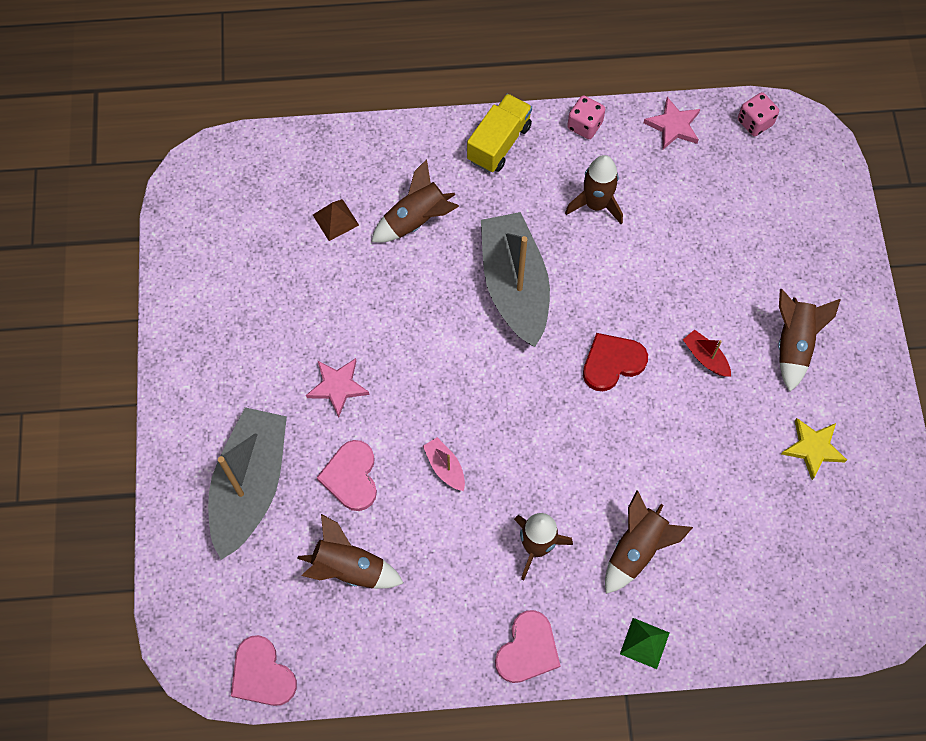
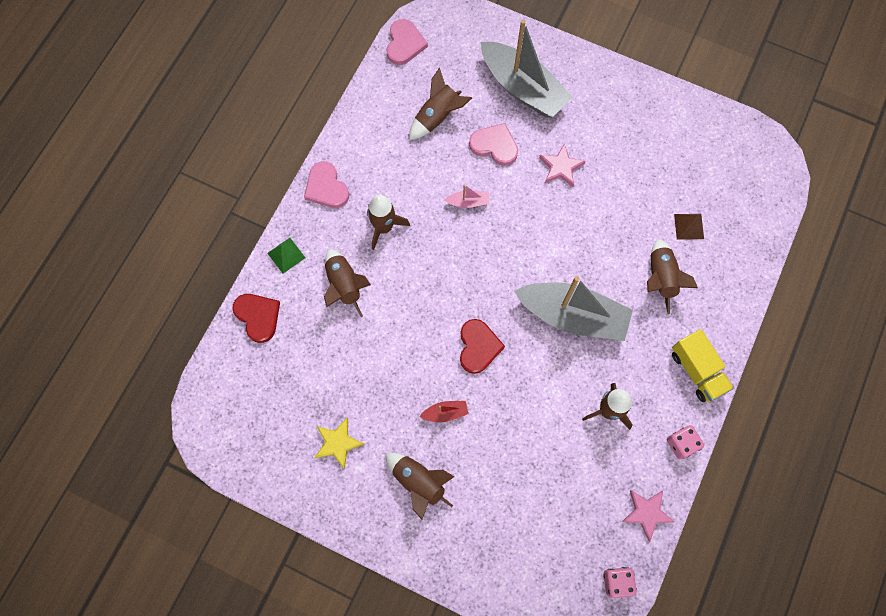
camera: 120 degrees right, 5 degrees up
(262, 674) = (404, 44): pink heart -> pink heart turned 105 degrees clockwise
(739, 627) = (258, 316): none -> red heart

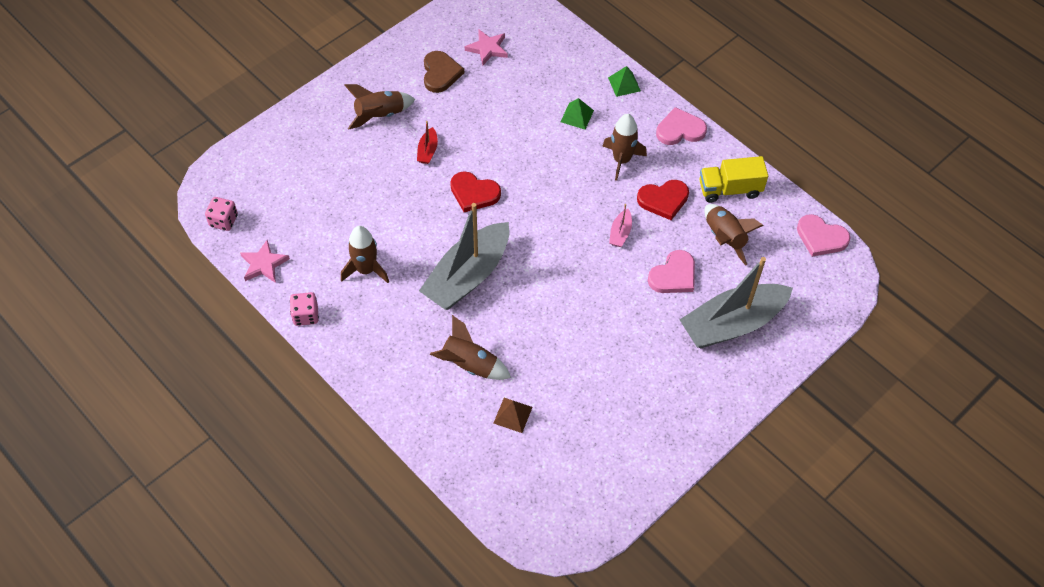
camera: 110 degrees right, 15 degrees down
(258, 316) = (575, 51): red heart -> red heart (663, 200)
(338, 443) = (440, 73): yellow star -> brown heart
(344, 285) = (577, 116): brown rocket -> green pyramid
(561, 167) = (626, 324): pink star -> pink star (487, 49)
(697, 371) = (364, 357): yellow truck -> yellow truck (729, 189)

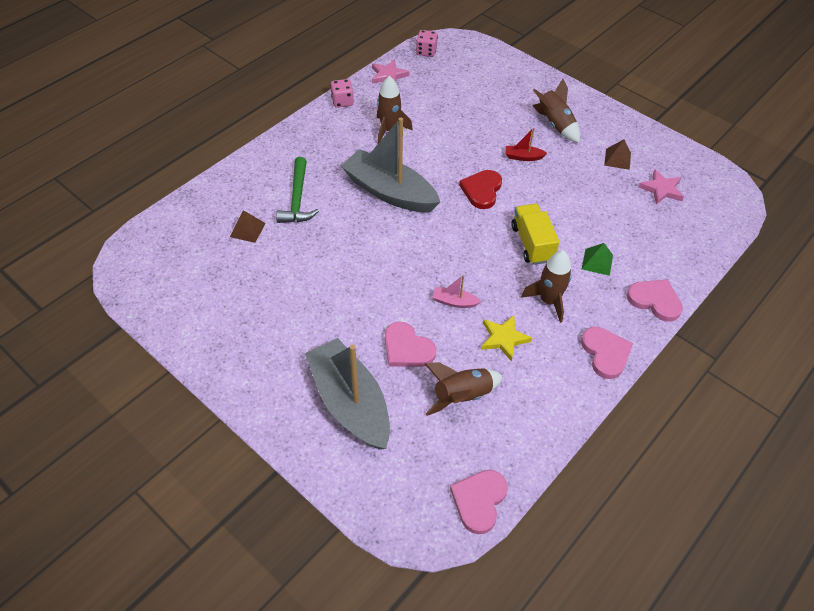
camera: 85 degrees right, 5 degrees down
(440, 73) = (617, 159): brown heart -> brown pyramid
(469, 365) = (298, 199): brown rocket -> green hammer
(624, 84) = (655, 301): green pyramid -> pink heart
(663, 200) = (503, 338): red heart -> yellow star
(729, 189) = (531, 402): yellow truck -> yellow truck (532, 243)

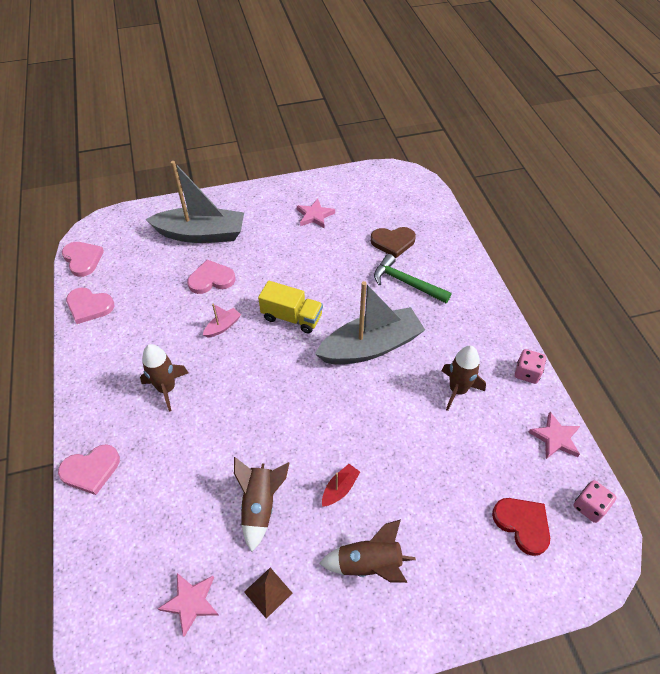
camera: 125 degrees right, 0 degrees up
(247, 230) = (393, 242): brown pyramid -> brown heart
(247, 312) = (314, 215): none -> pink star
(462, 396) = (149, 288): brown rocket -> brown rocket (260, 505)
(482, 190) = (321, 419): red heart -> red heart (522, 524)
(503, 338) = (165, 337): yellow star -> none
(532, 243) = (229, 417): yellow truck -> yellow truck (292, 317)
(597, 262) = (167, 455): green pyramid -> none
(605, 353) = (90, 393): pink heart -> pink heart (89, 306)

